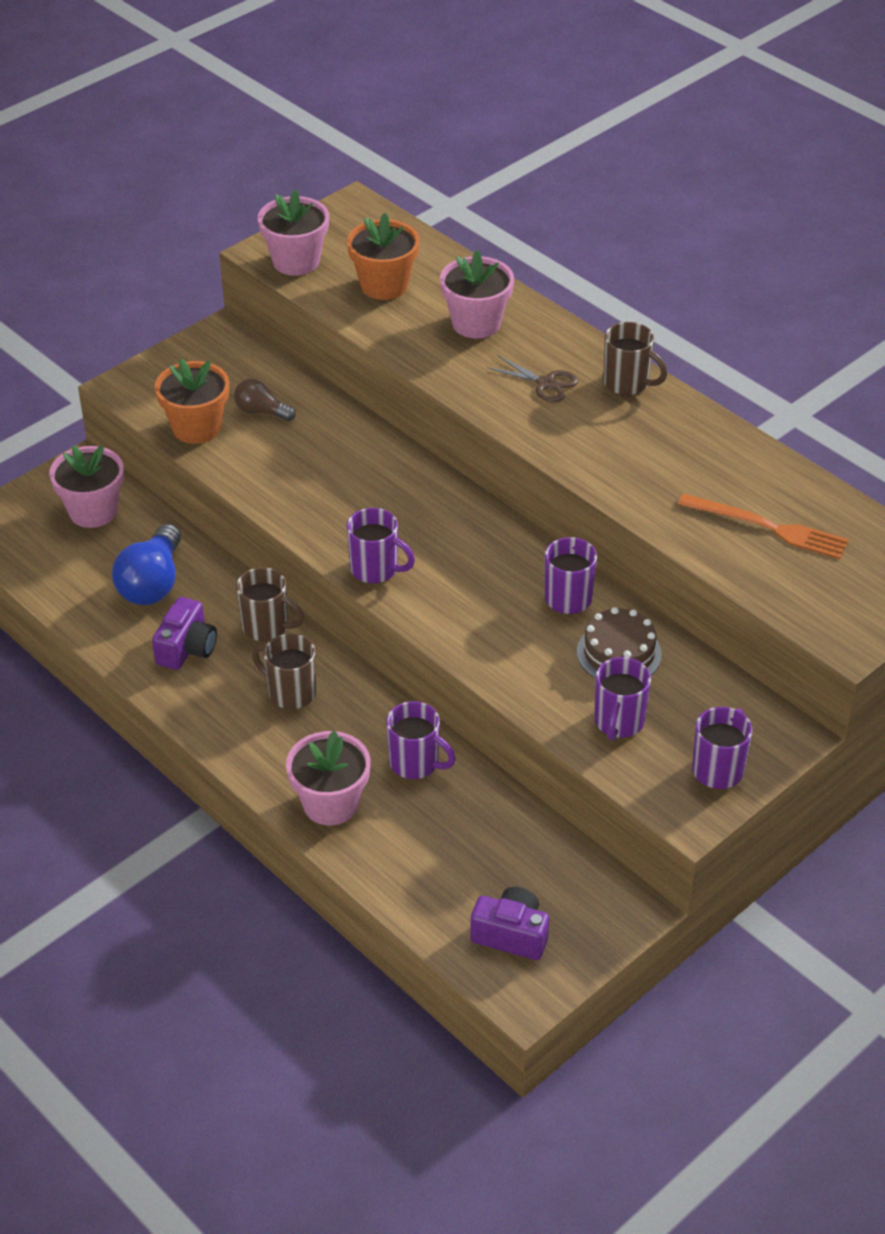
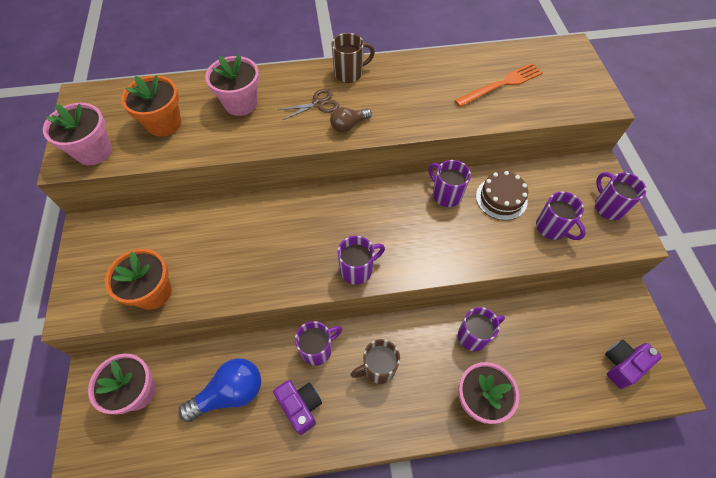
camera: 55 degrees left, 15 degrees up
(152, 583) = (230, 393): blue light bulb -> blue light bulb turned 75 degrees counterclockwise
(261, 412) = (175, 248): brown light bulb -> brown light bulb (348, 125)
(266, 627) = (317, 349): brown mug -> purple mug

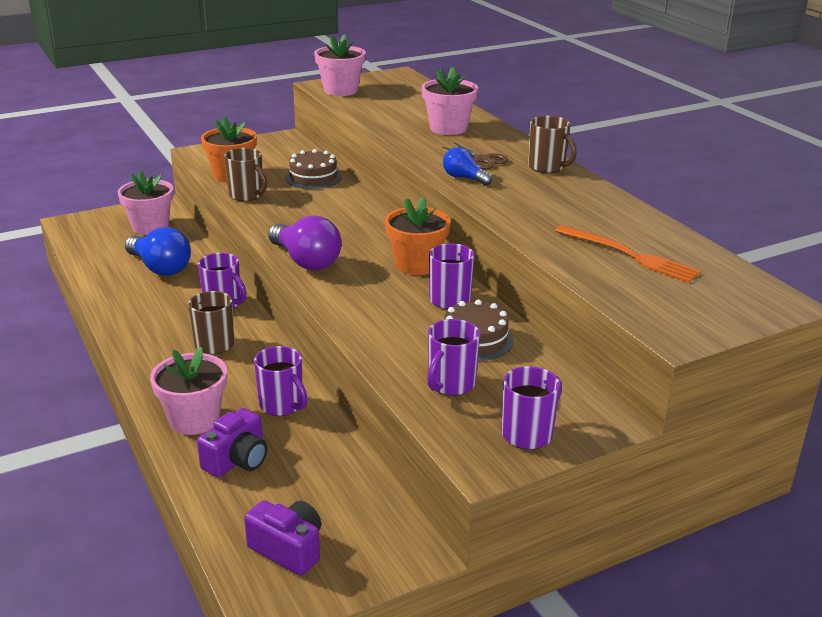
camera: 70 degrees right, 30 degrees down
(164, 123) = (394, 106): orange flower pot -> orange flower pot (416, 265)
(196, 226) = (313, 177): none -> brown cake
(207, 288) = (247, 195): none -> brown mug
(300, 406) = (156, 306): purple camera -> purple camera (237, 460)
(348, 125) = (464, 178): brown light bulb -> blue light bulb
(357, 270) = (306, 261): purple mug -> purple light bulb

